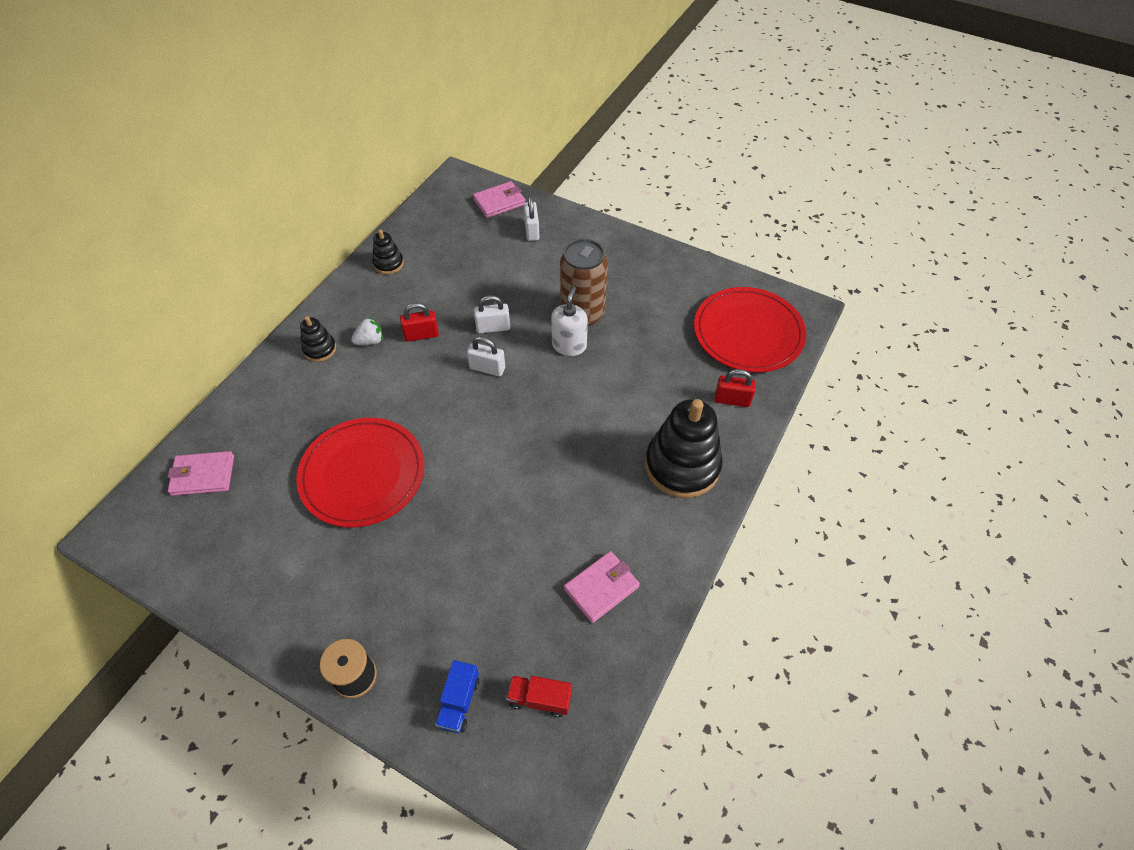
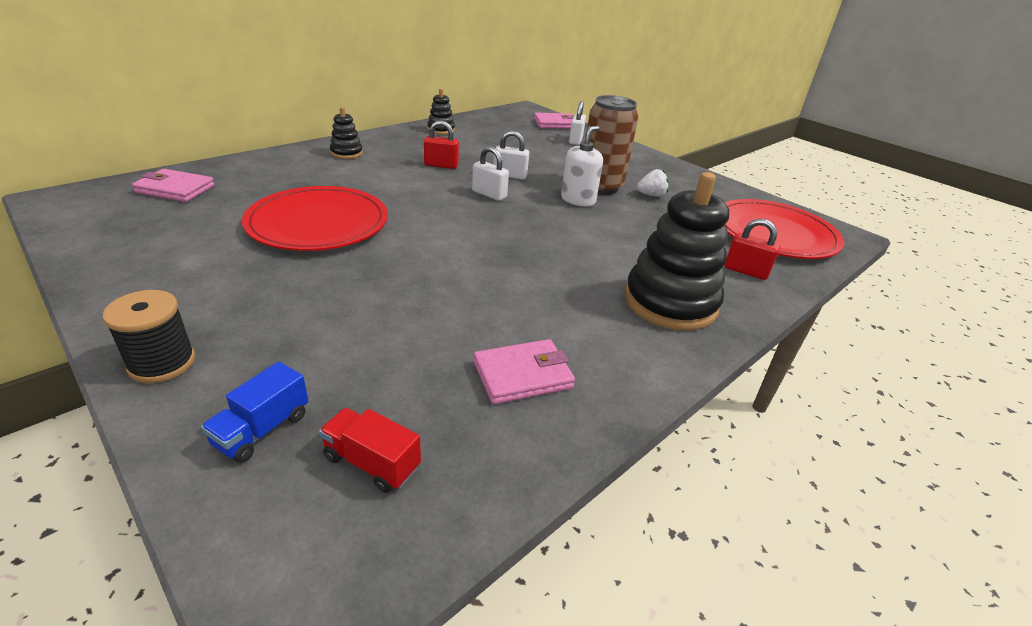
camera: 15 degrees right, 20 degrees down
(370, 341) = (393, 158): white strawberry -> white strawberry (651, 195)

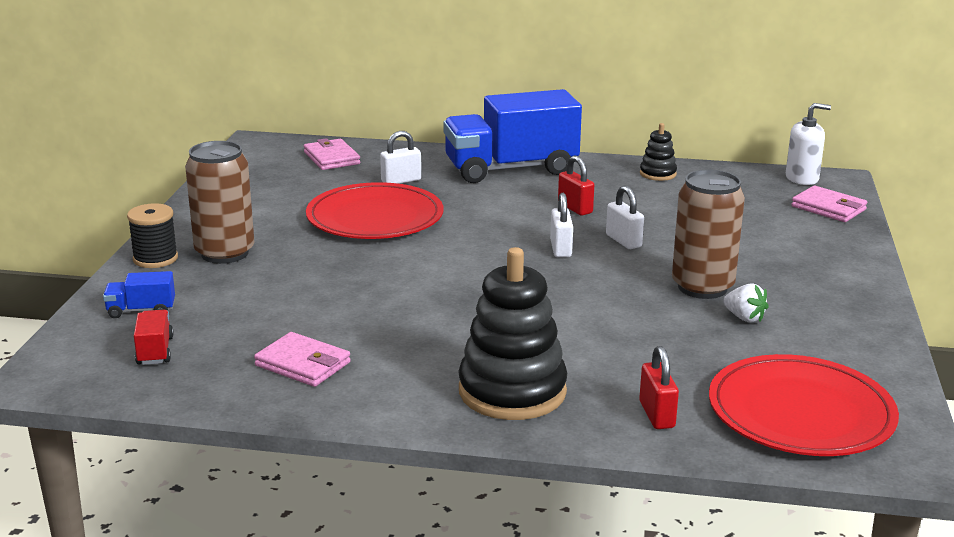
camera: 55 degrees right, 10 degrees down
(237, 316) = (225, 253): none -> brown can
(346, 153) = (511, 169): black stacking toy -> blue truck
(575, 140) = (805, 234): white padlock -> white padlock (401, 181)
(578, 200) = (641, 288): white soap dispenser -> white soap dispenser (802, 178)

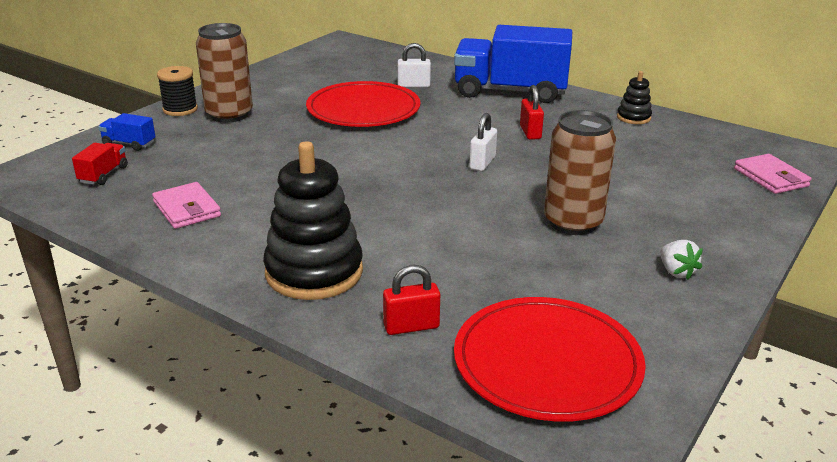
camera: 25 degrees right, 5 degrees up
(331, 158) = (381, 60): pink wallet -> none
(623, 241) = (543, 168): white padlock -> none
(657, 415) = (411, 326): red padlock -> red padlock turned 60 degrees clockwise
(744, 318) = (584, 259): white strawberry -> white strawberry (676, 272)
(802, 178) = (770, 146): white soap dispenser -> none

